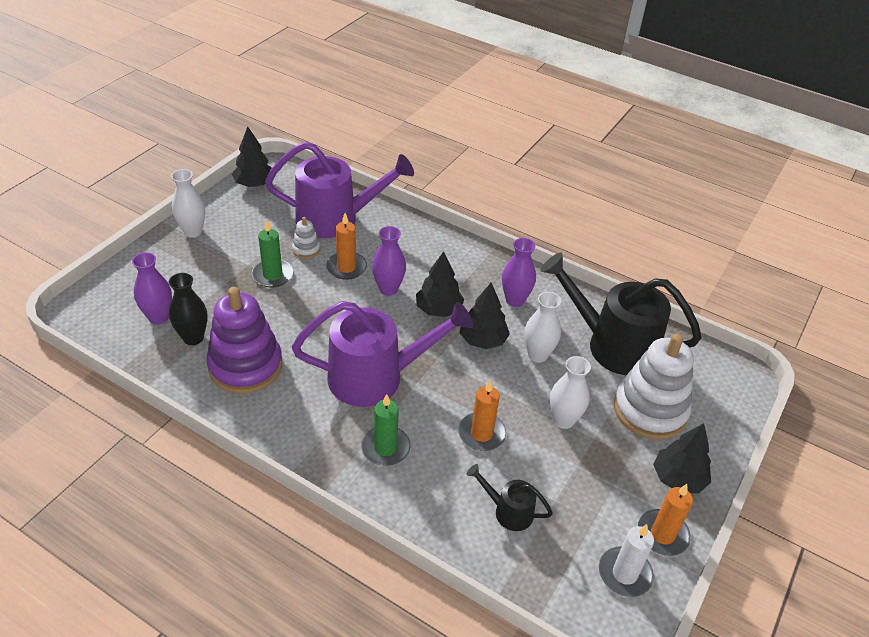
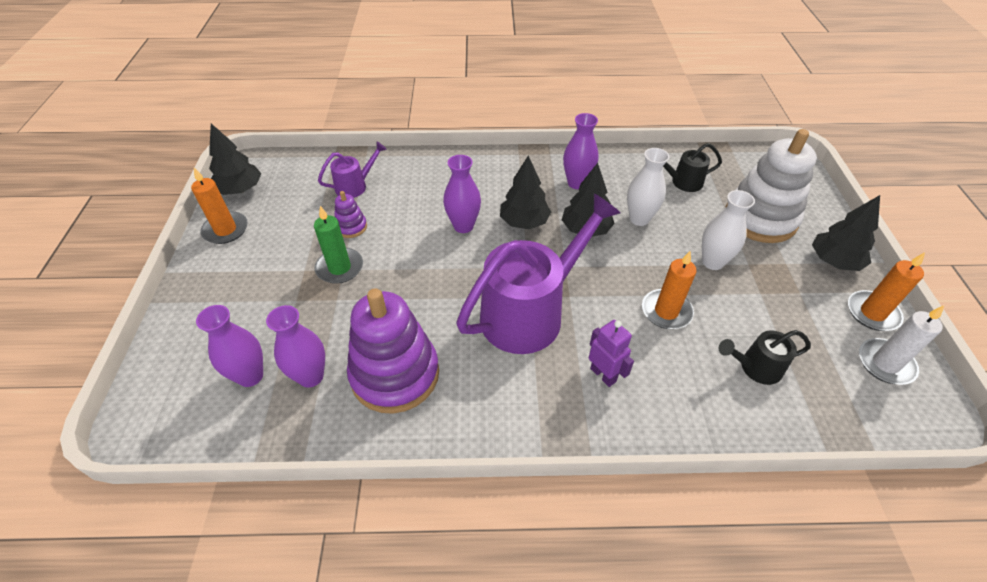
camera: 30 degrees left, 5 degrees up
(193, 231) = (212, 266): white vase -> none
(193, 338) = (311, 376): black vase -> purple vase
(306, 249) = (351, 227): white stacking toy -> purple stacking toy
(337, 219) = (355, 186): purple watering can -> purple watering can, size x0.46
(346, 267) = (406, 225): orange candle -> orange candle (225, 230)
(385, 448) = (603, 375): green candle -> purple robot
(611, 345) = (682, 182): black watering can -> black watering can, size x0.46

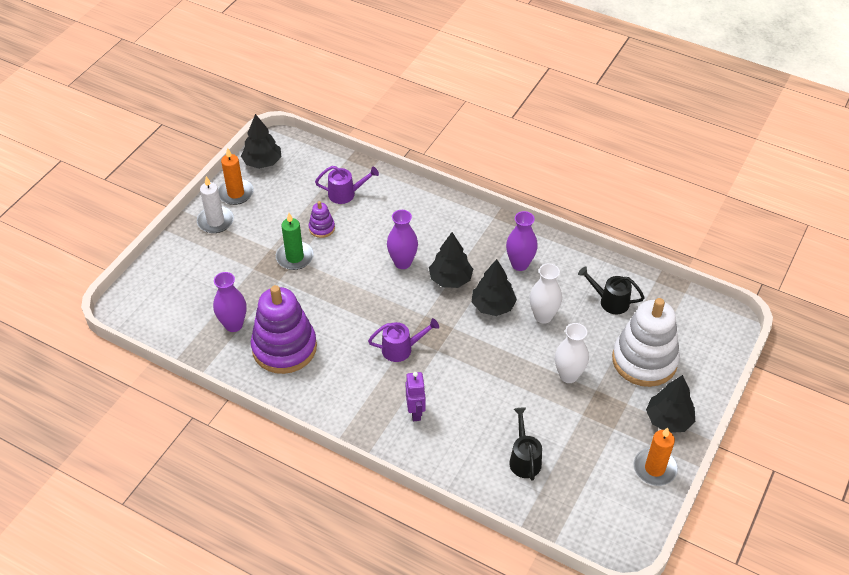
camera: 30 degrees right, 0 degrees up
(250, 376) = (199, 307): purple vase -> none
(531, 312) = (402, 349): purple watering can -> purple watering can, size x0.46
(666, 311) = (497, 393): orange candle -> none
(754, 368) = (524, 458): black watering can -> black watering can turned 60 degrees clockwise
(885, 363) = (623, 503): white candle -> white candle (215, 221)

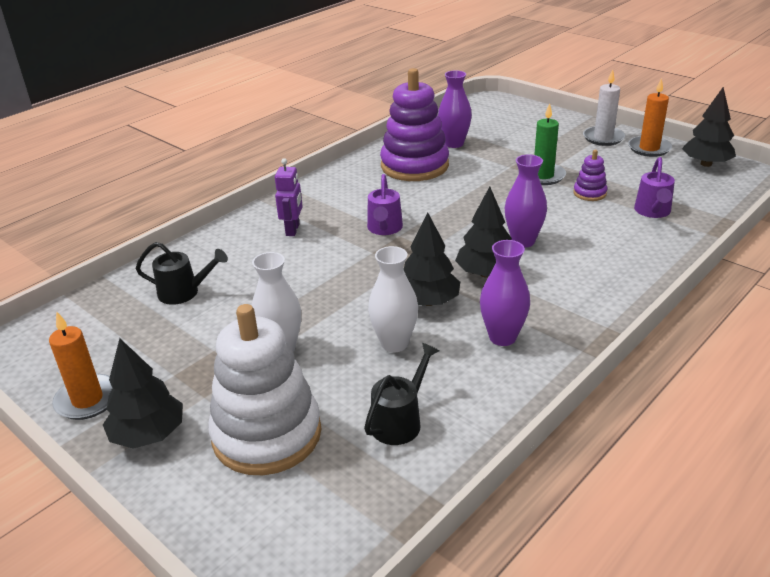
camera: 105 degrees right, 15 degrees down
(416, 412) = (293, 230): purple robot -> purple robot turned 90 degrees counterclockwise

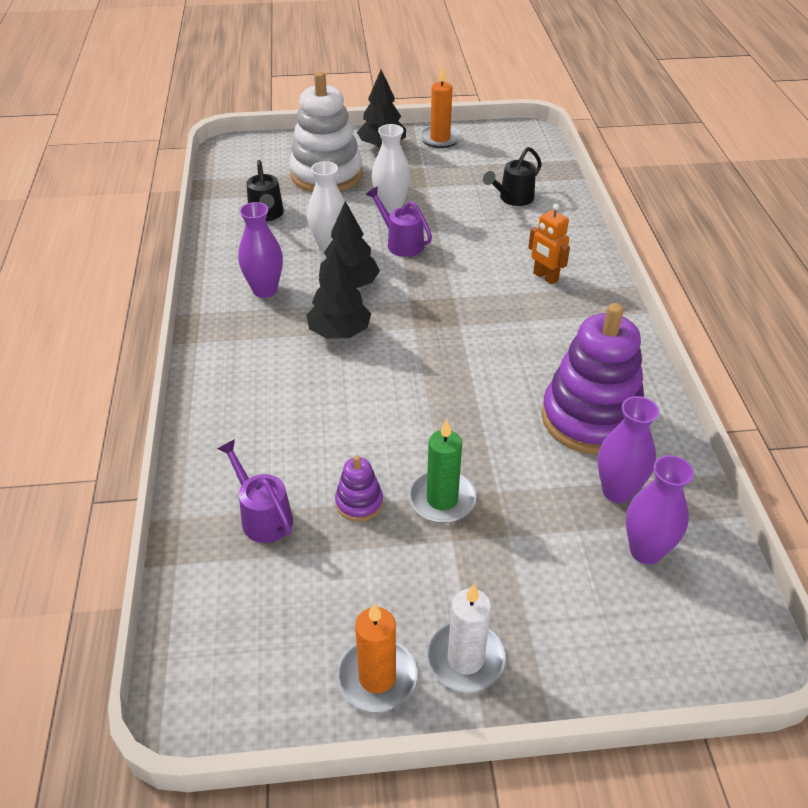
camera: 130 degrees right, 10 degrees up
(293, 230) = (545, 277): purple robot -> orange robot
(384, 229) = (480, 322): purple watering can -> purple watering can (401, 243)
(523, 241) = (349, 385): purple vase -> purple vase (645, 551)
(706, 164) = (267, 691): black tree -> none

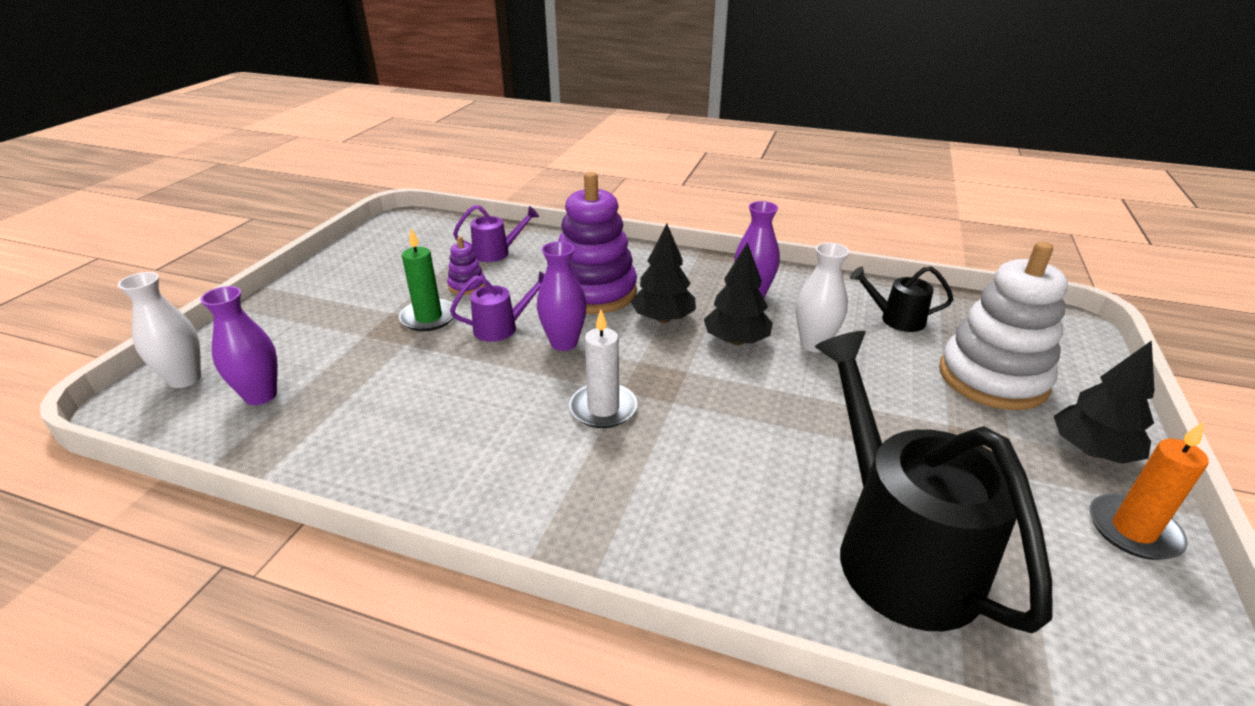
camera: 115 degrees right, 10 degrees down
(377, 677) = (344, 264): orange candle -> none
(391, 207) = (894, 410): white vase -> white vase (185, 379)
(401, 243) = (803, 395): purple watering can -> purple watering can (502, 328)
(465, 659) = (311, 292): white candle -> white candle (603, 409)
(512, 199) = (895, 548): black watering can -> black watering can, size x2.15
(545, 277) = (665, 496): orange robot -> none
(590, 418) = (413, 428): purple stacking toy -> purple stacking toy (594, 292)
(617, 491) = (325, 406): purple vase -> purple vase (564, 343)

